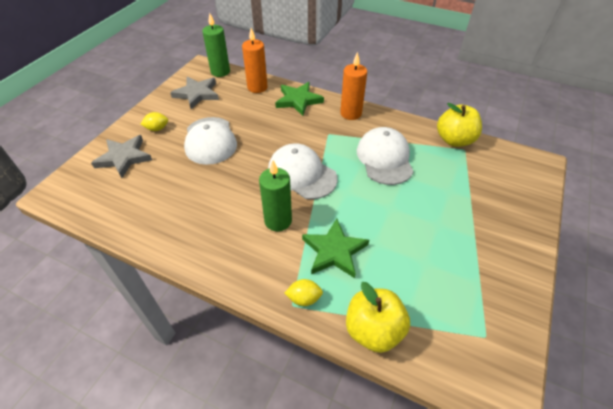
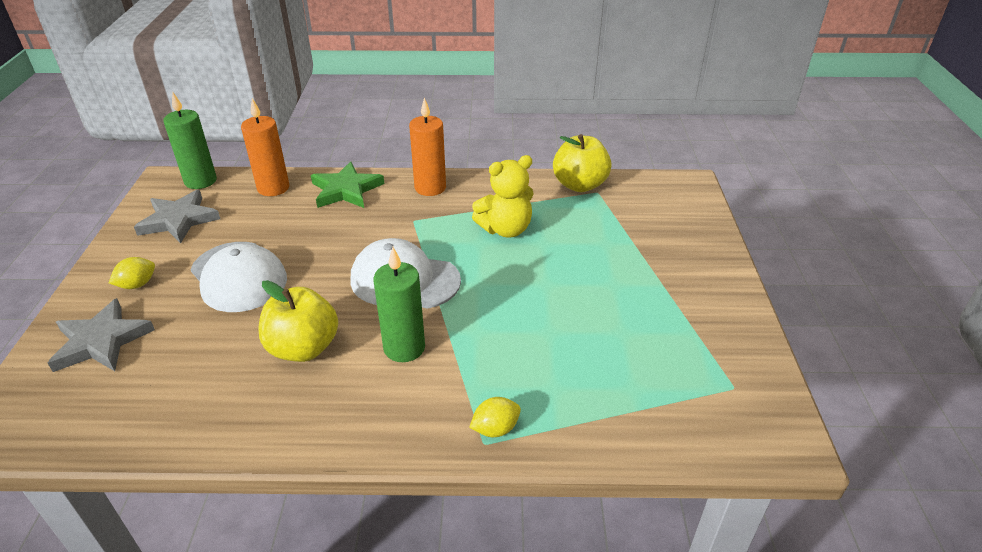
camera: 25 degrees left, 10 degrees down
(334, 251) = (503, 358): green star -> none
(373, 330) = (604, 431): yellow apple -> yellow apple (303, 348)
(384, 158) = (505, 229): white cap -> yellow teddy bear

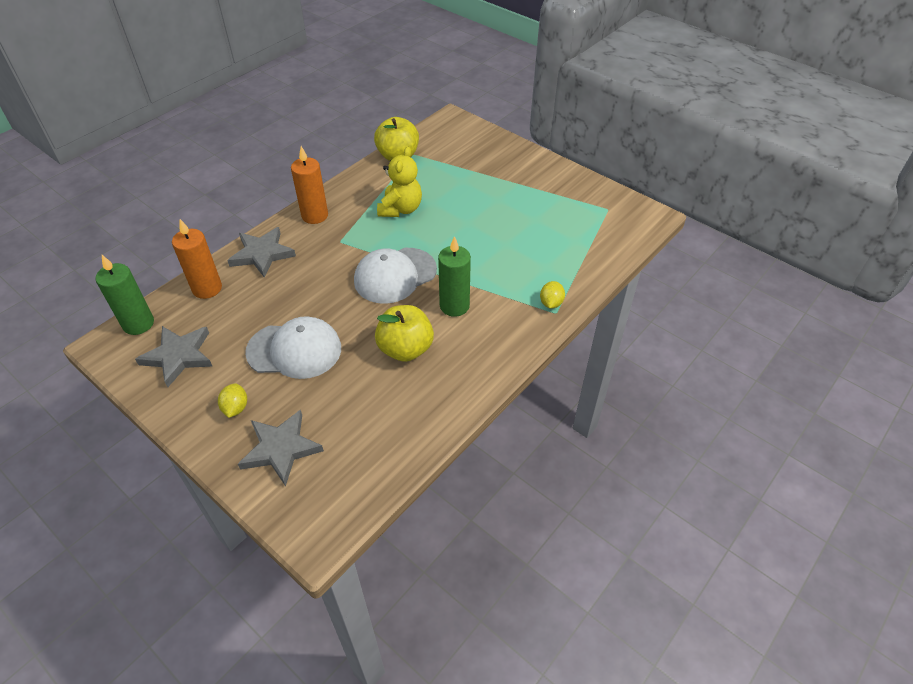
camera: 50 degrees left, 10 degrees up
(346, 190) = (262, 254): green star -> grey star

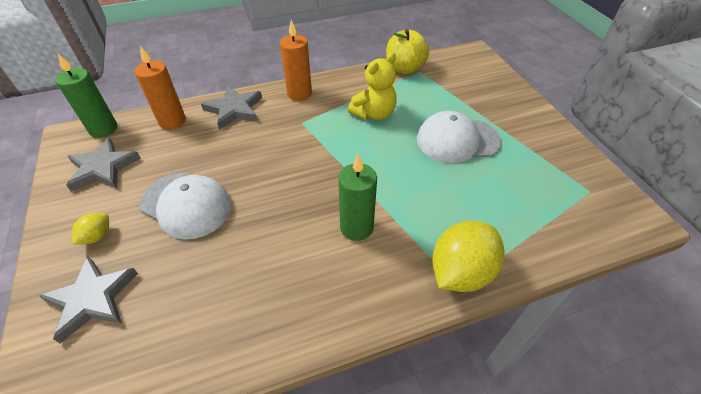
camera: 30 degrees right, 0 degrees up
(395, 275) = (324, 172): white cap -> white cap (457, 140)
(405, 349) = (278, 251): yellow apple -> none
(551, 303) = (460, 272): yellow lemon -> yellow lemon, size x2.09

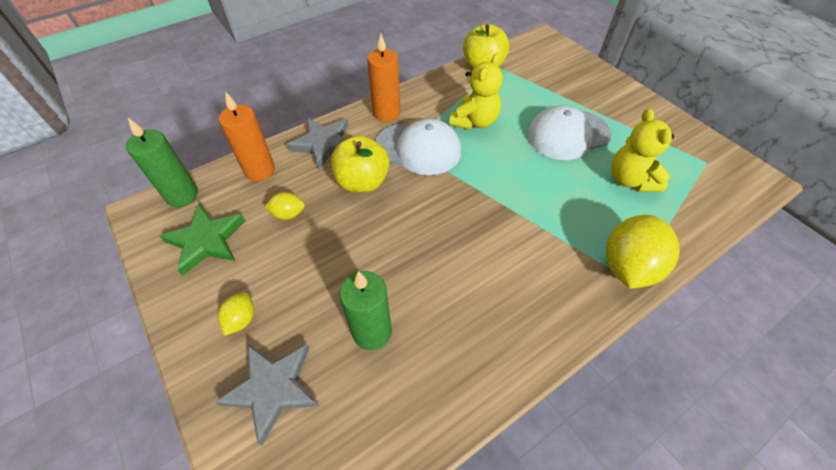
camera: 15 degrees left, 5 degrees up
(103, 168) = (206, 240): grey star -> green star
(177, 160) = (288, 214): none -> yellow lemon
(186, 204) = (324, 261): white cap -> white cap (418, 149)
(251, 146) = (362, 182): none -> yellow apple
(356, 227) = (512, 245): green candle -> green candle (372, 332)
(501, 192) = (630, 180): none -> yellow teddy bear

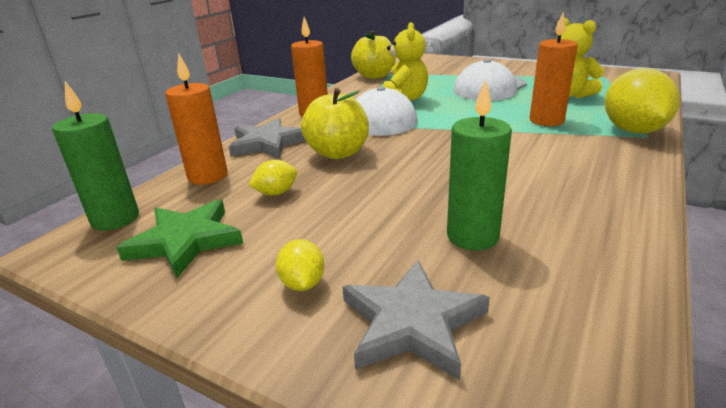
camera: 25 degrees left, 25 degrees down
(566, 213) = (546, 120): none -> orange candle

